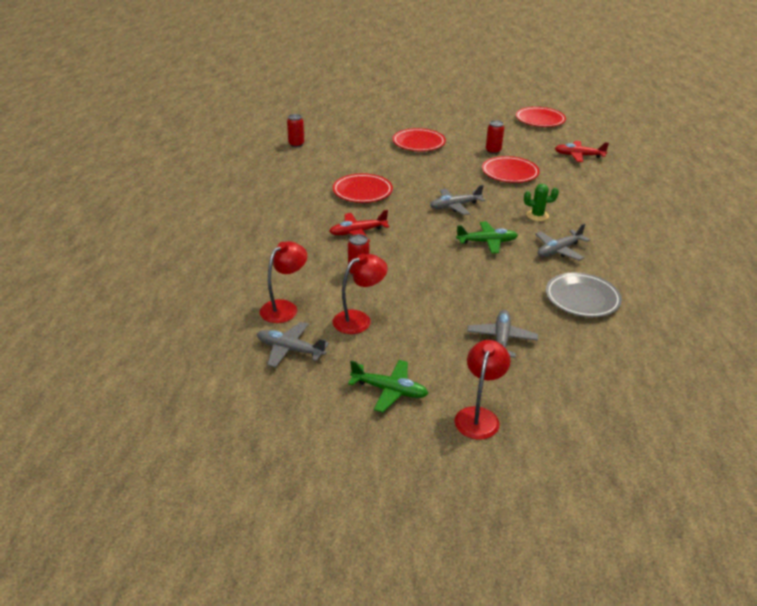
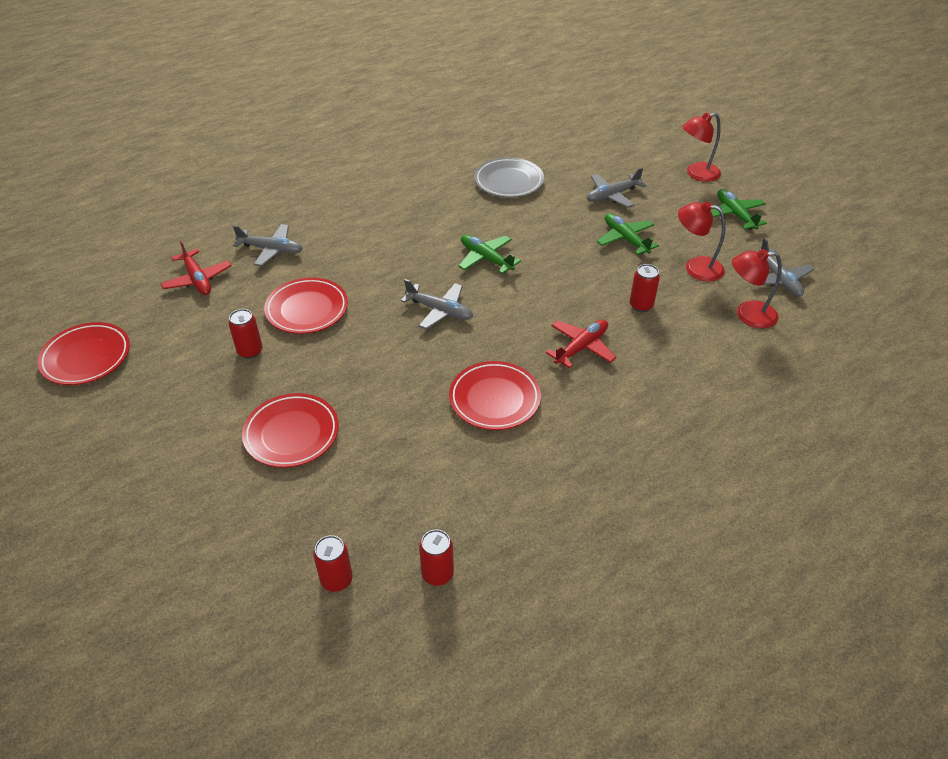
camera: 130 degrees left, 10 degrees up
(328, 129) = (336, 580): none -> red can
(357, 232) = (581, 347): red plane -> red plane turned 75 degrees counterclockwise
(434, 309) = (625, 239): none -> green plane
(537, 215) = (393, 251): green cactus -> none
(559, 250) = (447, 216): grey plane -> grey plane (271, 250)

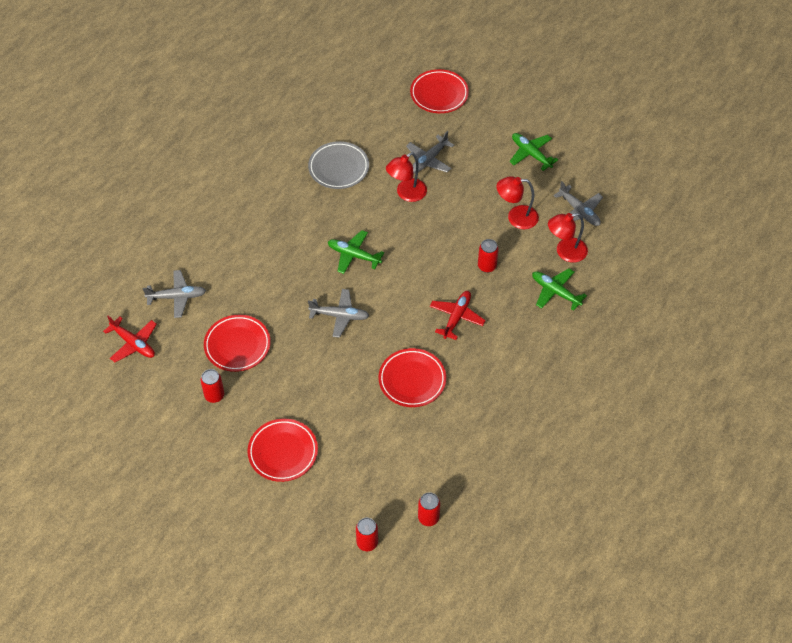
camera: 20 degrees left, 10 degrees up
(86, 357) = (91, 440): red plate -> red plate (439, 94)
(625, 239) = (454, 204): green plane -> green plane (555, 292)
(696, 174) = (489, 116): red lamp -> red lamp (406, 194)

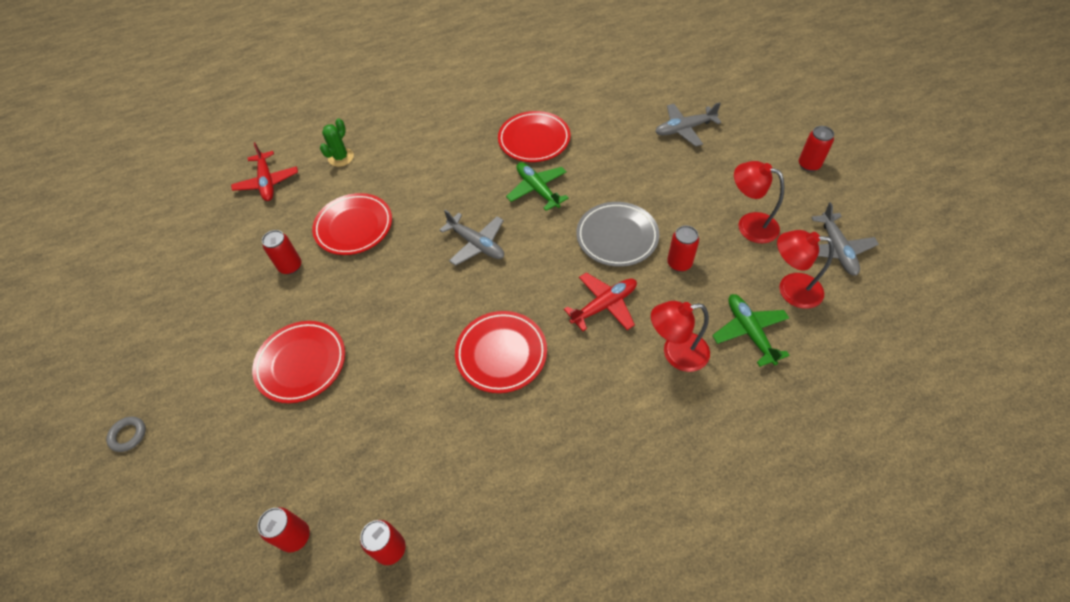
camera: 35 degrees right, 0 degrees up
(177, 297) = (341, 157): grey plane -> green cactus
(203, 552) = (128, 435): none -> grey ring
(338, 168) = (584, 103): grey plate -> grey plate (617, 237)
(406, 194) = (637, 152): red lamp -> red lamp (676, 353)
(439, 94) = (737, 74): red plate -> red plate (534, 140)
(531, 154) = (809, 165): green plane -> red can

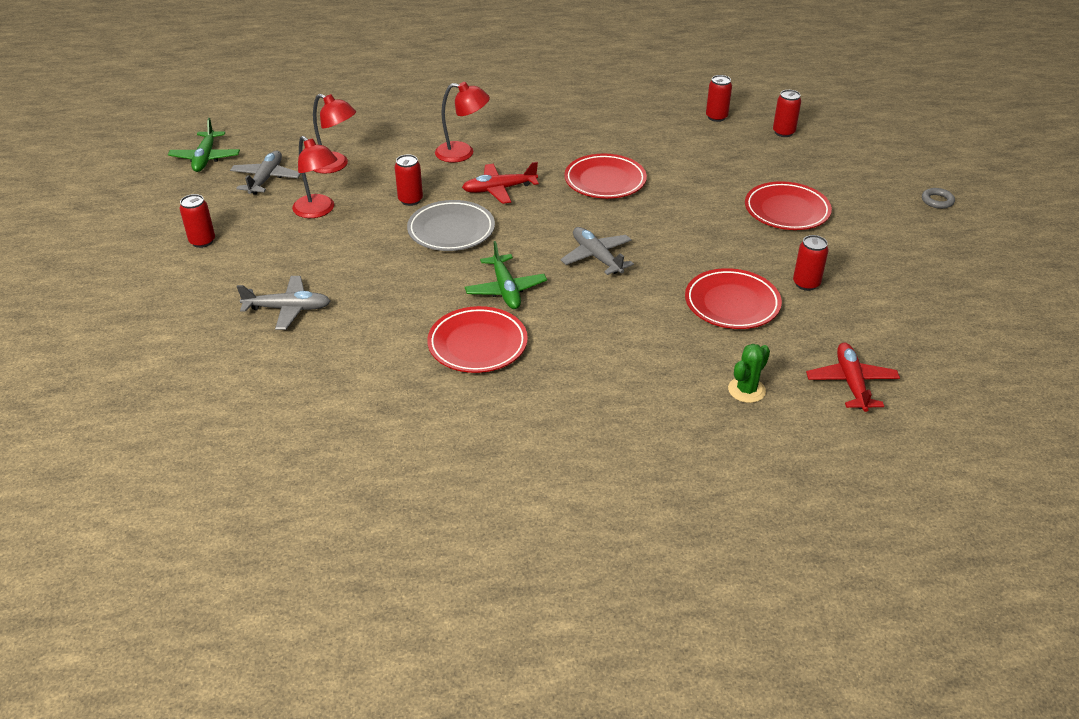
camera: 165 degrees left, 15 degrees down
(749, 332) = (395, 152): green plane -> green plane (205, 158)

